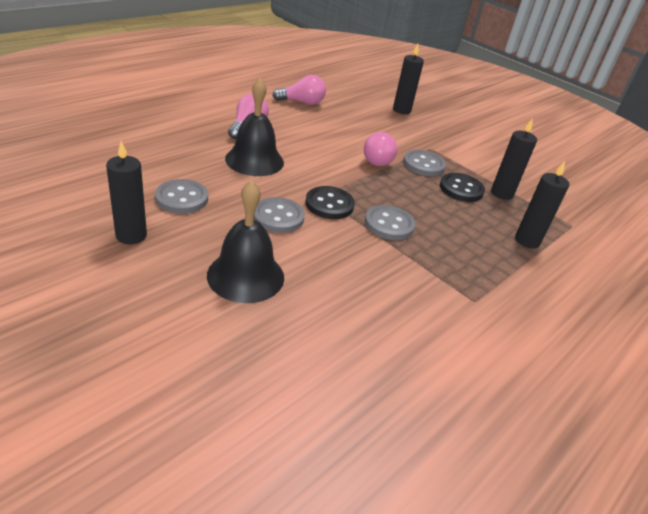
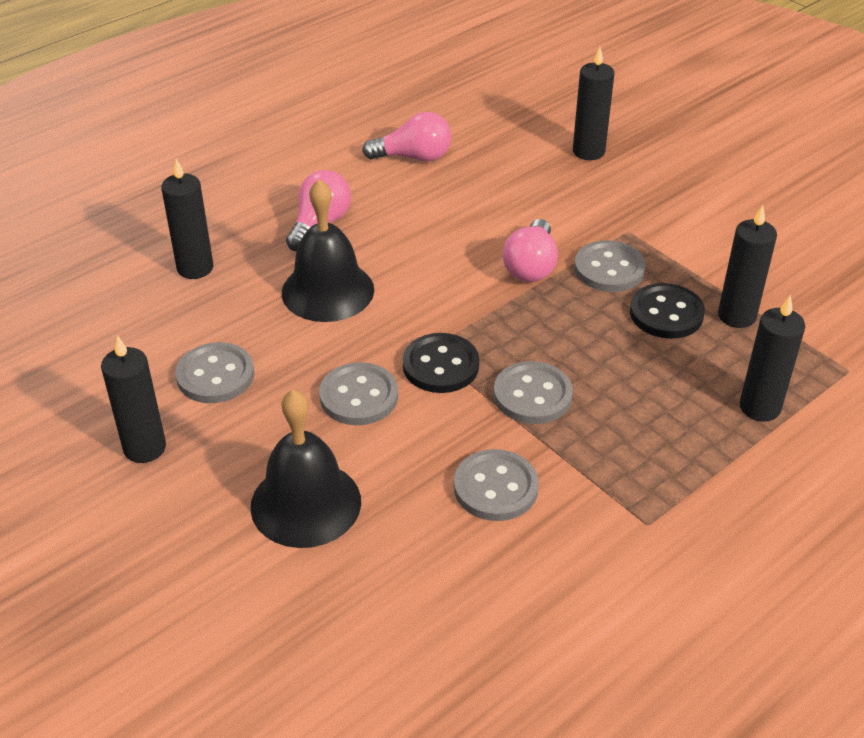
camera: 10 degrees right, 5 degrees up
(169, 141) = (195, 268): none -> black candle
(373, 274) = (495, 487): none -> grey button

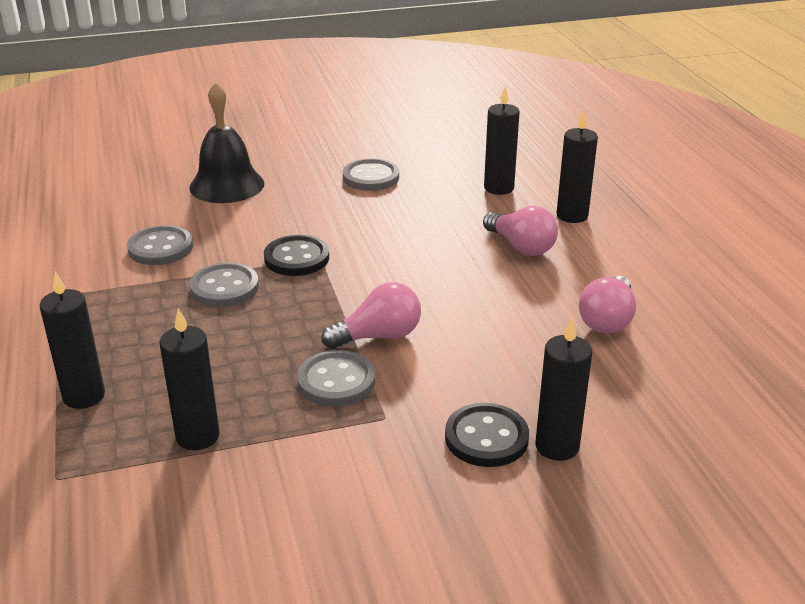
camera: 115 degrees right, 10 degrees down
(144, 448) = (327, 148): black candle -> black candle (572, 216)
(327, 291) = (427, 232): black bell -> none
(359, 396) = (299, 220): grey button -> none
(531, 266) = (378, 336): pink light bulb -> pink light bulb turned 120 degrees clockwise
(666, 313) = (244, 391): black button -> black button (486, 438)

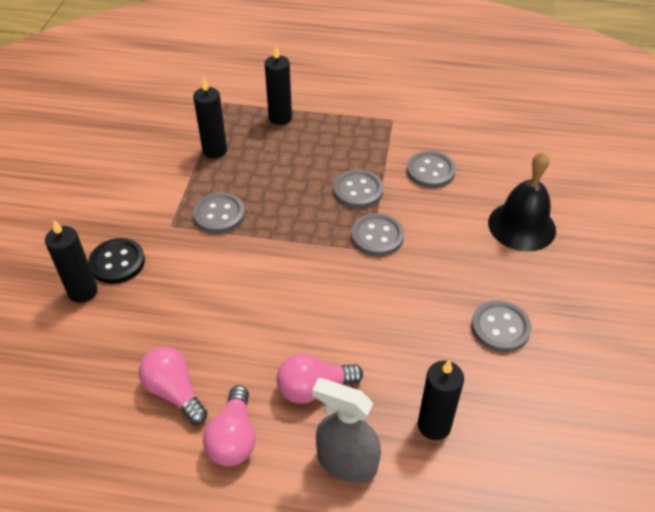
camera: 115 degrees right, 15 degrees up
(296, 258) = (377, 236): black button -> grey button
(378, 336) = (250, 249): pink light bulb -> pink light bulb (233, 438)
(572, 216) = (347, 462): black candle -> grey spray bottle

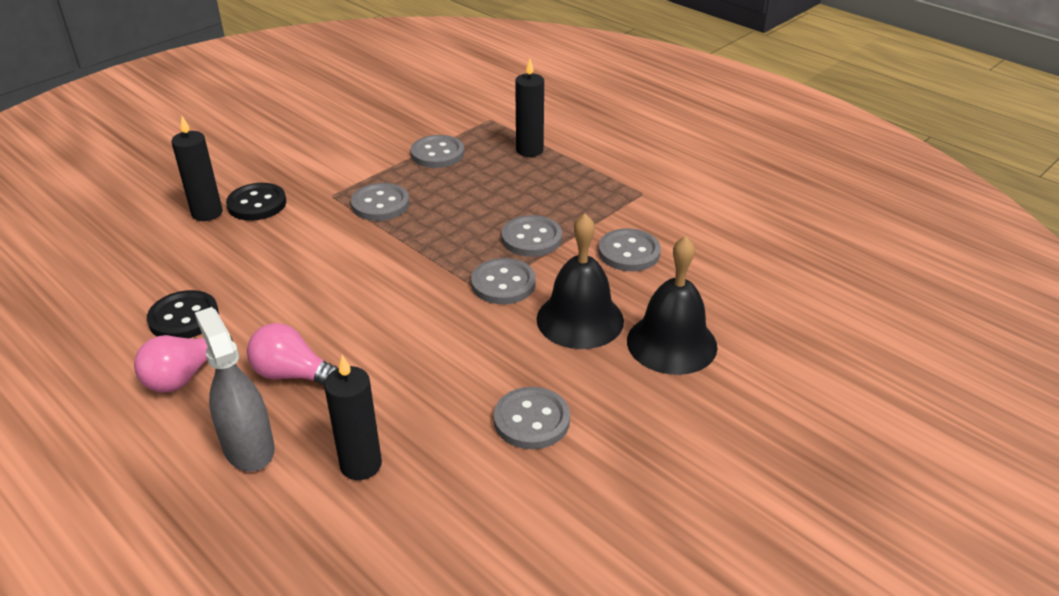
camera: 35 degrees right, 10 degrees down
(174, 392) = (184, 318): pink light bulb -> black button
(214, 150) = (437, 154): black candle -> grey button
(453, 238) = (580, 319): none -> black bell

